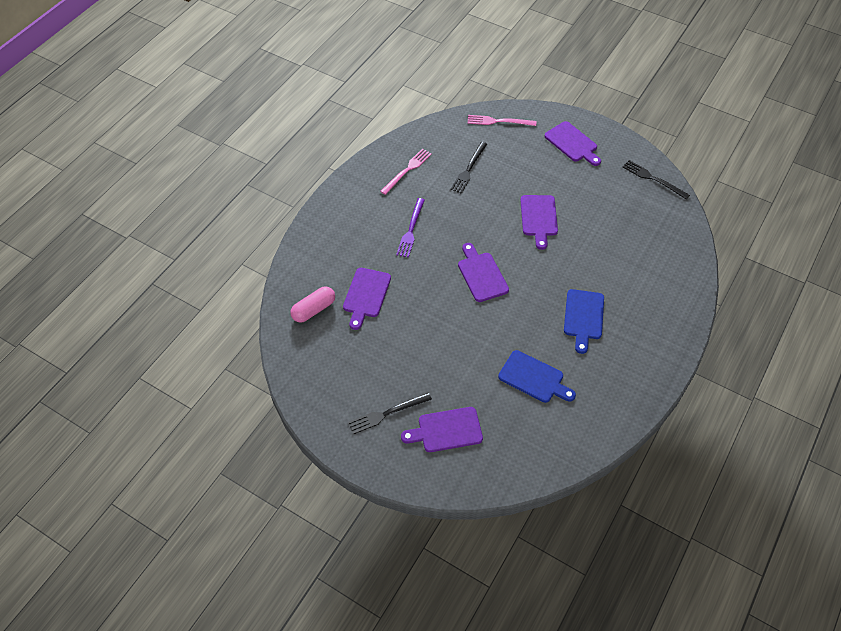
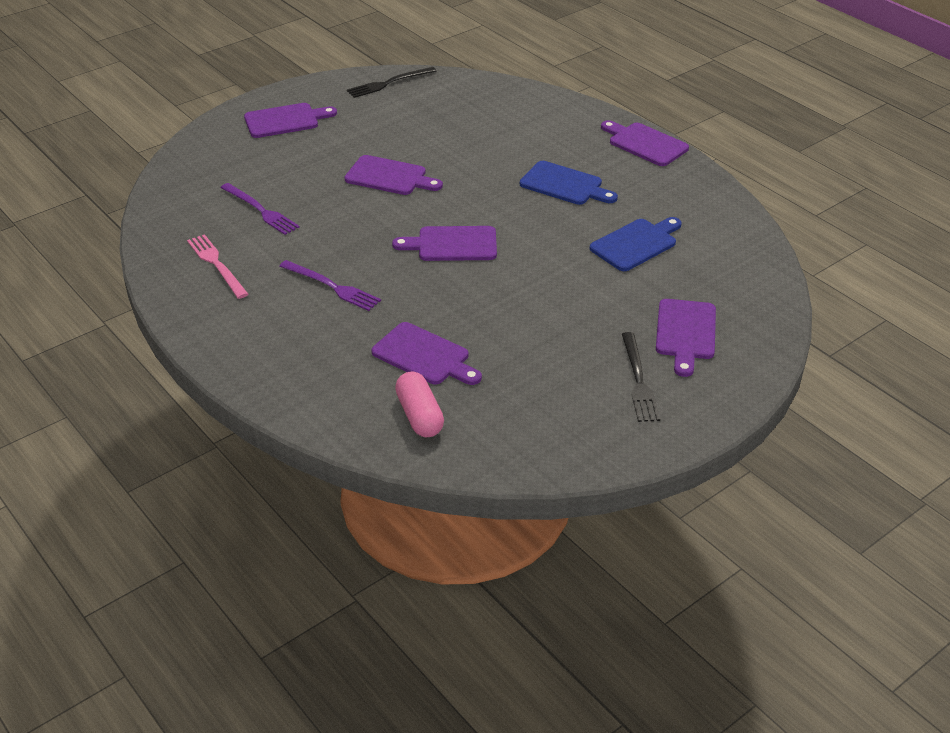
camera: 70 degrees left, 15 degrees down
(469, 169) = (260, 210): black fork -> purple fork
(498, 121) = (195, 165): pink fork -> none
(668, 354) = (645, 143): none -> purple cutting board

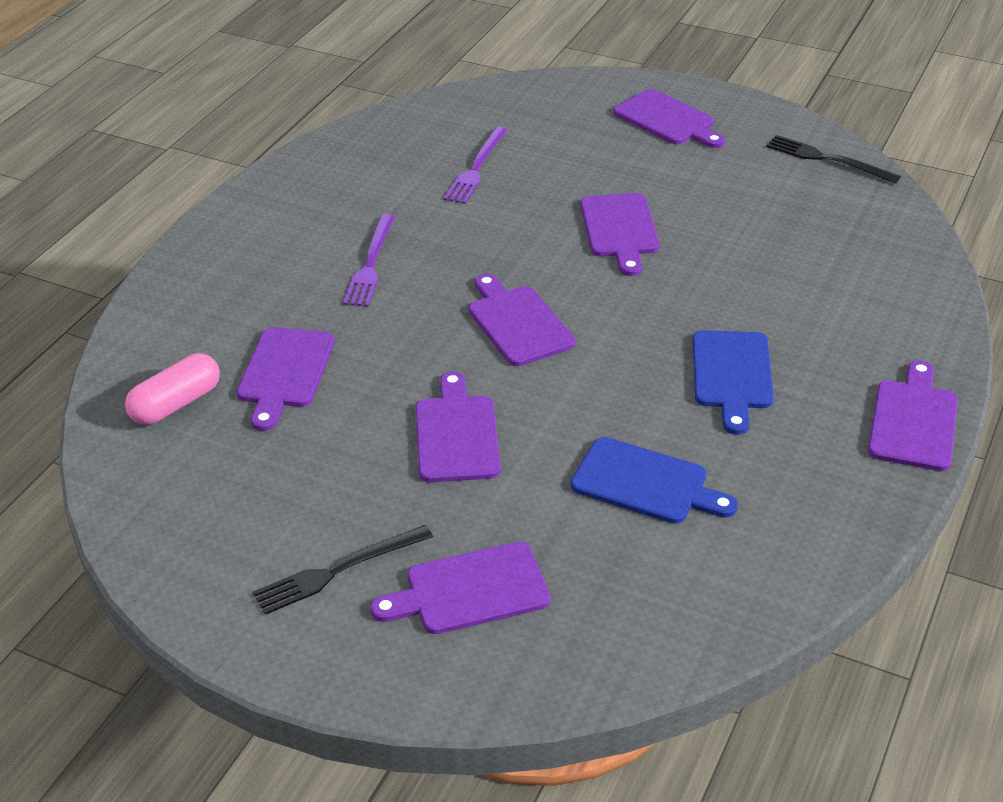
camera: 65 degrees right, 0 degrees up
(216, 264) = (358, 177): pink fork -> none
(544, 299) = (456, 434): none -> purple cutting board

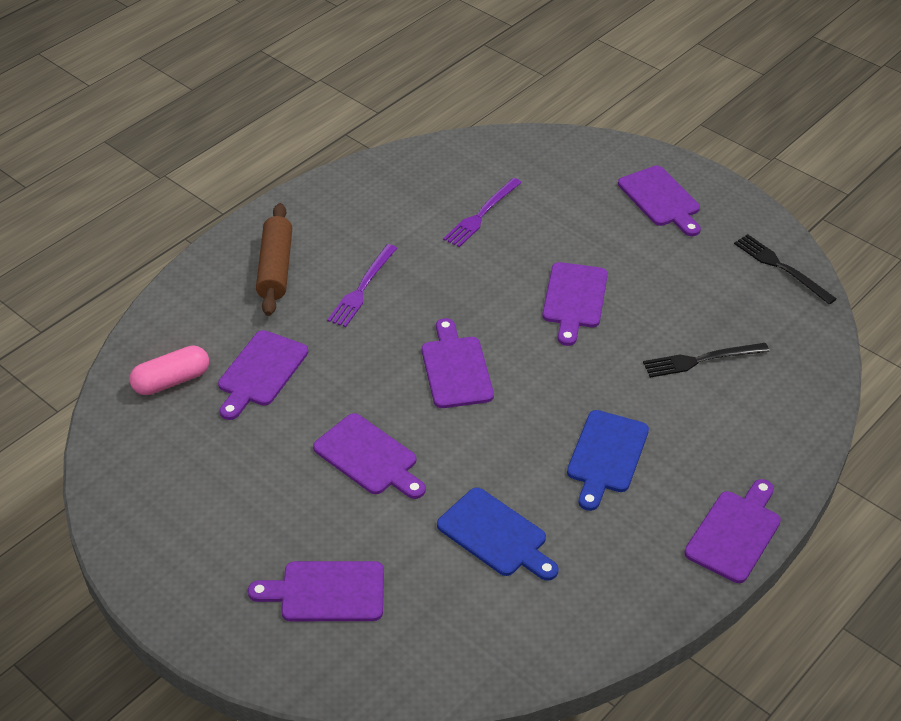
camera: 15 degrees right, 5 degrees up
(257, 263) = (275, 268): none -> brown rolling pin
(338, 571) = (238, 551): black fork -> black fork (701, 360)
(456, 434) = (369, 457): purple cutting board -> purple cutting board turned 120 degrees clockwise

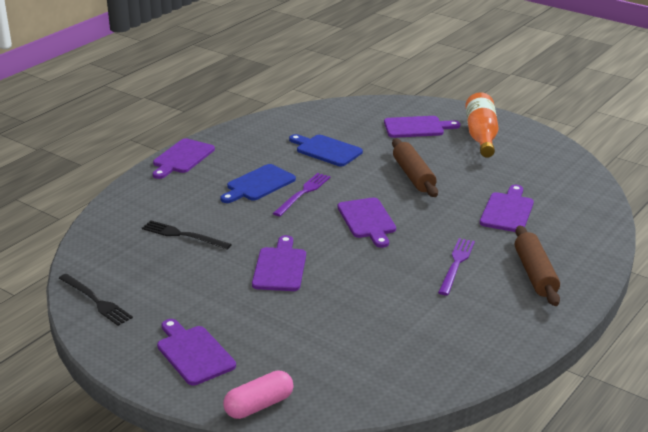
camera: 175 degrees right, 15 degrees down
(171, 381) = (567, 203): pink capsule -> pink capsule (259, 405)
(223, 555) = (481, 136): none -> orange bottle
(369, 457) = (413, 176): purple cutting board -> brown rolling pin
(481, 214) = (369, 327): purple fork -> purple fork (303, 193)
(606, 456) = (258, 184): blue cutting board -> blue cutting board turned 150 degrees counterclockwise
(701, 360) = (183, 235): black fork -> black fork turned 135 degrees counterclockwise

